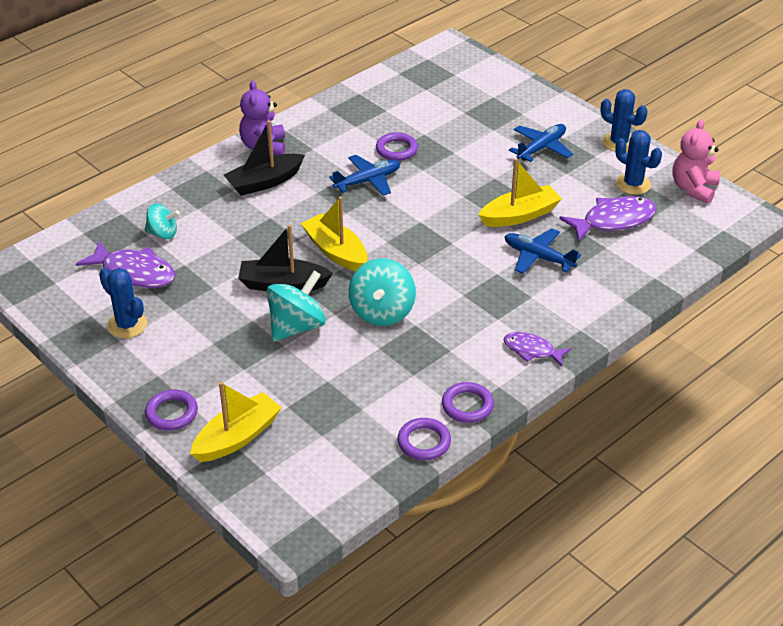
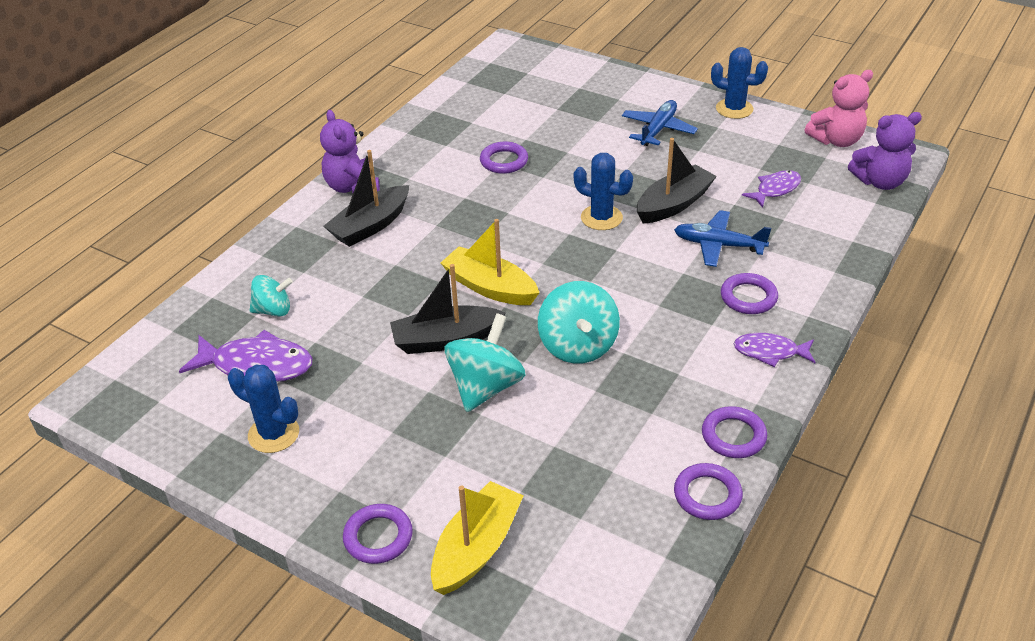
camera: 15 degrees left, 0 degrees up
(368, 181) = (489, 201): blue plane -> none
(519, 215) = (673, 204): yellow boat -> black boat
(539, 304) = (748, 297): none -> purple ring
(614, 221) = (775, 189): purple fish -> purple fish, size x0.61
(633, 184) = (773, 148): blue cactus -> blue cactus (601, 218)
(693, 189) = (836, 140): pink teddy bear -> pink teddy bear turned 120 degrees counterclockwise
(710, 233) = (880, 182): none -> purple teddy bear

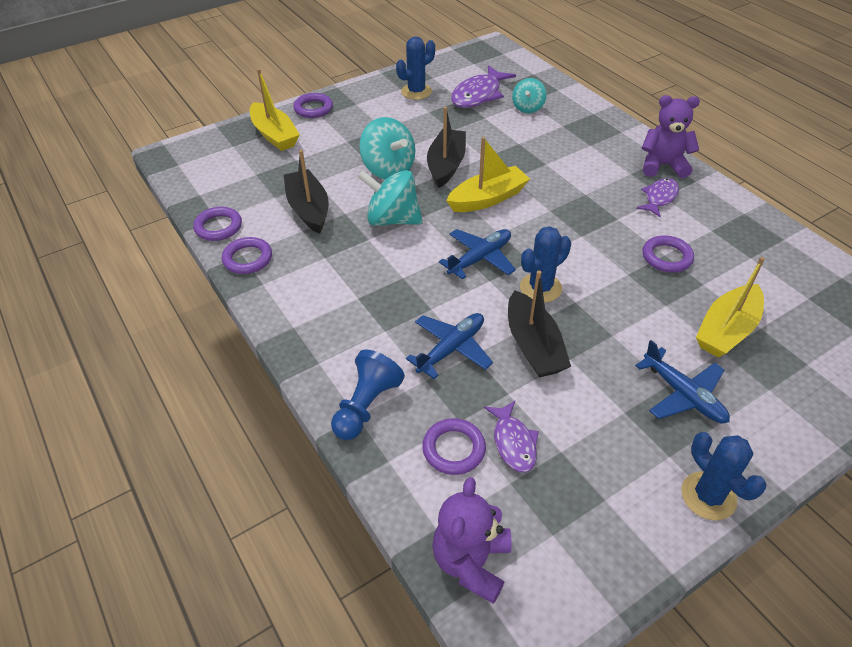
camera: 115 degrees right, 5 degrees up
(370, 226) = (602, 163): black boat -> black boat (308, 209)
(573, 121) = (726, 330): none -> yellow boat
(590, 264) = (480, 258): none -> blue plane
(734, 109) = (708, 496): blue cactus -> blue cactus turned 75 degrees counterclockwise
(748, 297) = (370, 335): purple ring -> purple ring (453, 449)
(770, 352) = (301, 316): purple fish -> purple fish (659, 198)
(820, 270) = (366, 406): none -> blue pawn
(836, 140) = (585, 573): pink teddy bear -> none

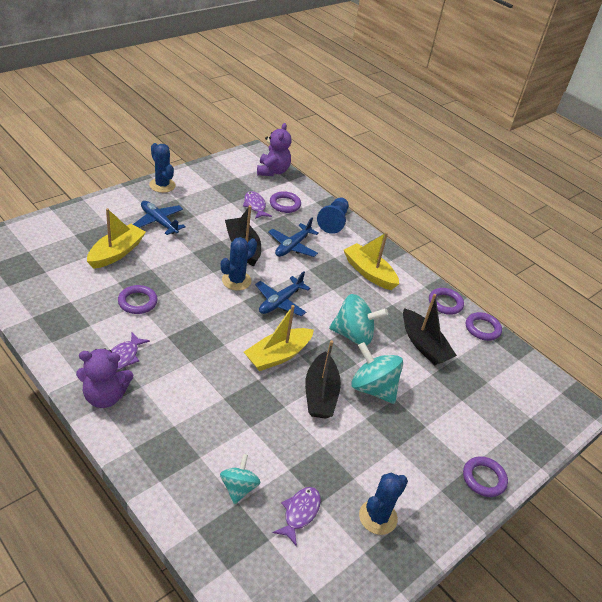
camera: 165 degrees right, 5 degrees down
(274, 135) = (500, 433): yellow boat -> yellow boat (369, 273)
(478, 95) = (300, 513): purple fish -> purple fish, size x0.61

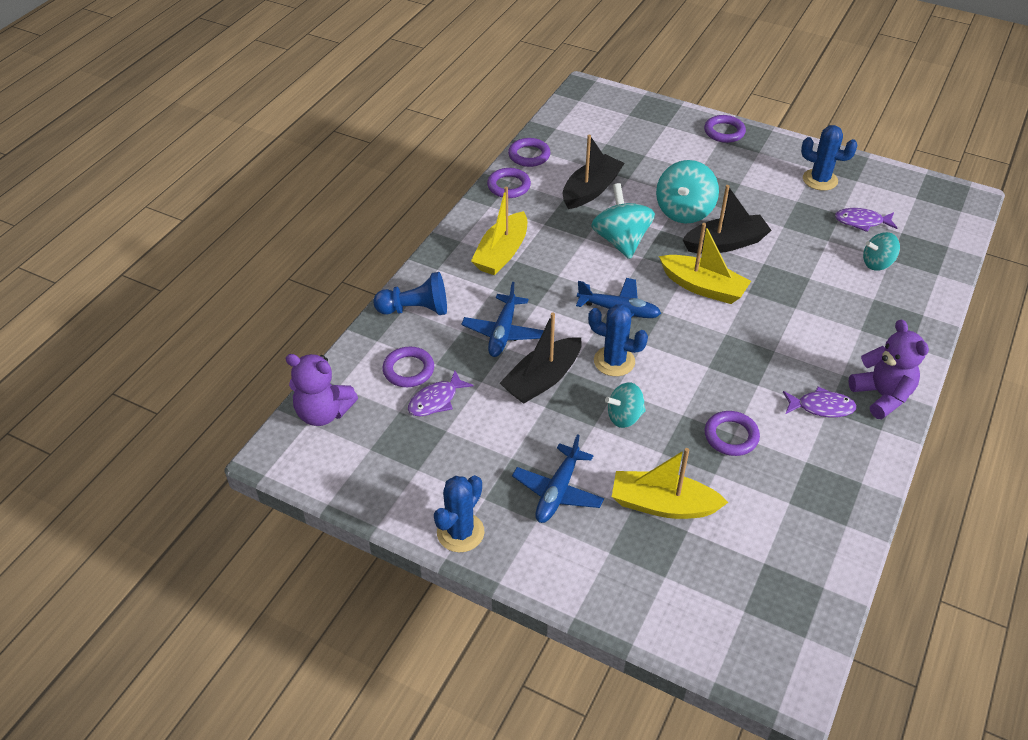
camera: 105 degrees left, 5 degrees up
(189, 266) = (624, 417): none -> turquoise spinning top
(272, 171) = (323, 413): purple teddy bear -> purple teddy bear turned 150 degrees counterclockwise
(292, 246) = (503, 333): blue plane -> blue plane turned 90 degrees clockwise

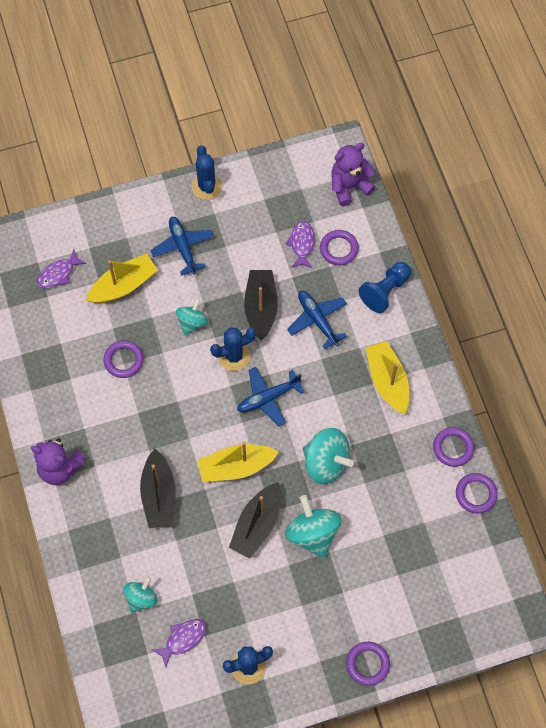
camera: 135 degrees right, 20 degrees up
(591, 190) = (395, 496): black boat -> black boat (159, 495)
(821, 407) = (89, 427): purple fish -> purple fish (58, 274)

